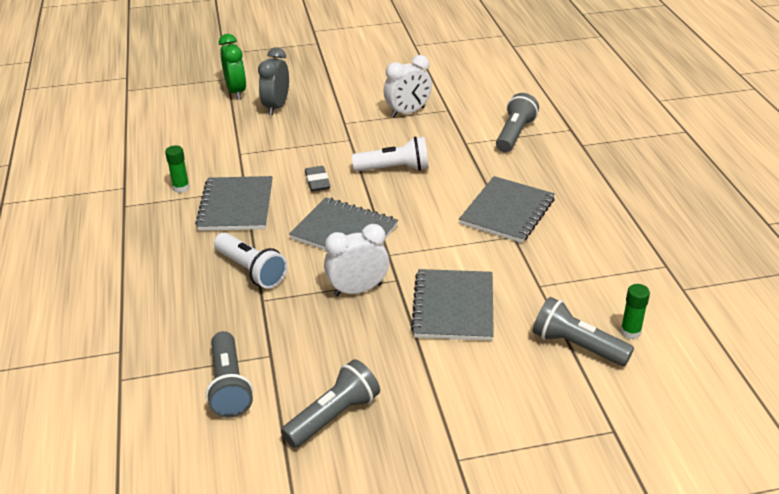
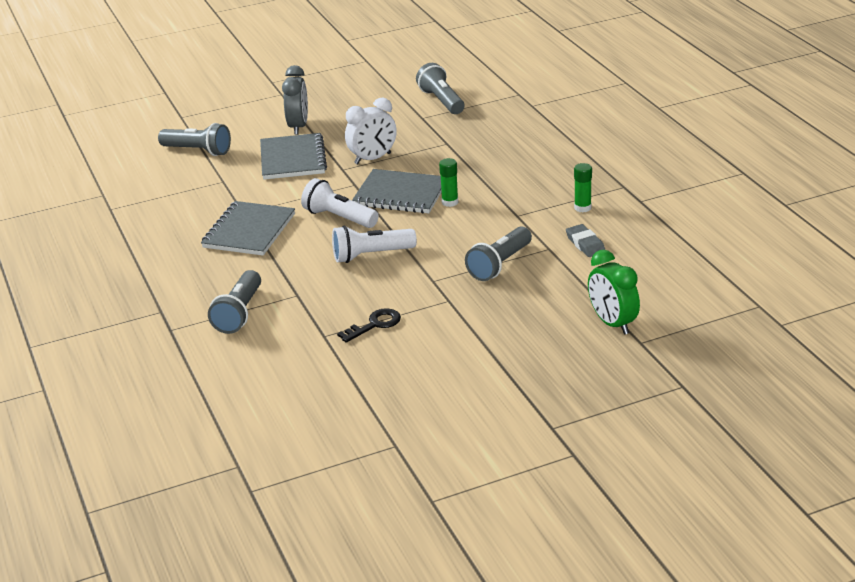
camera: 170 degrees right, 5 degrees down
(236, 206) = (515, 200): grey notebook -> none
(251, 270) = (468, 158): white flashlight -> white flashlight (339, 218)
(276, 107) = (544, 309): grey clock -> grey clock (298, 127)
(317, 182) = (447, 232): grey eraser -> grey eraser (585, 244)
(333, 416) = (364, 99): grey flashlight -> grey flashlight (499, 265)
(408, 112) = (374, 325): white clock -> black key
(630, 332) = (155, 163): green glue stick -> green glue stick (450, 202)

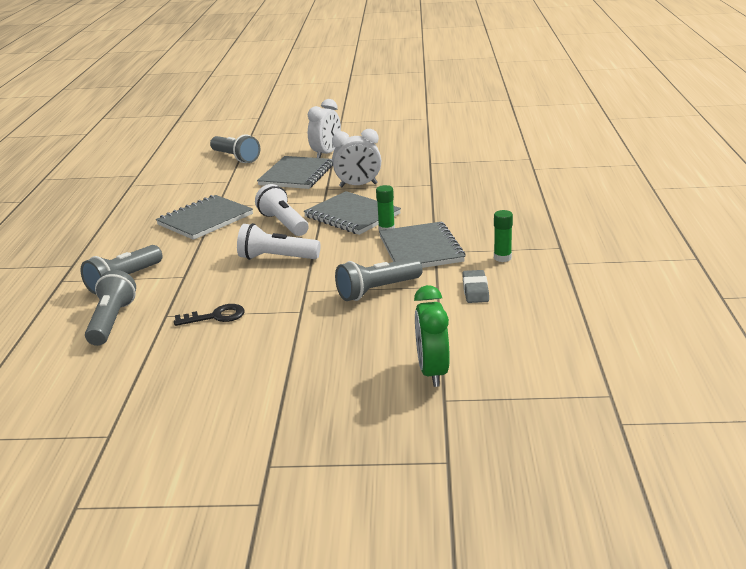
camera: 25 degrees right, 5 degrees down
(298, 127) = (326, 154): grey clock -> white clock
(441, 101) = (458, 153): grey flashlight -> grey flashlight (112, 321)
(501, 215) = (420, 249): none -> grey notebook

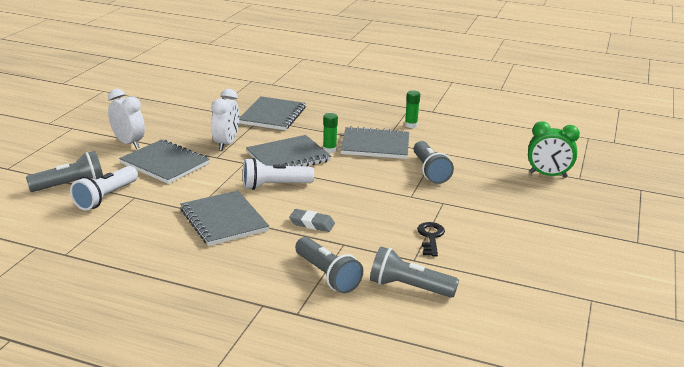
camera: 75 degrees left, 0 degrees up
(276, 258) = (343, 198): white flashlight -> white flashlight (106, 197)
(447, 187) = (272, 115): none -> grey notebook
(475, 290) = (451, 142): grey eraser -> grey eraser (312, 223)

